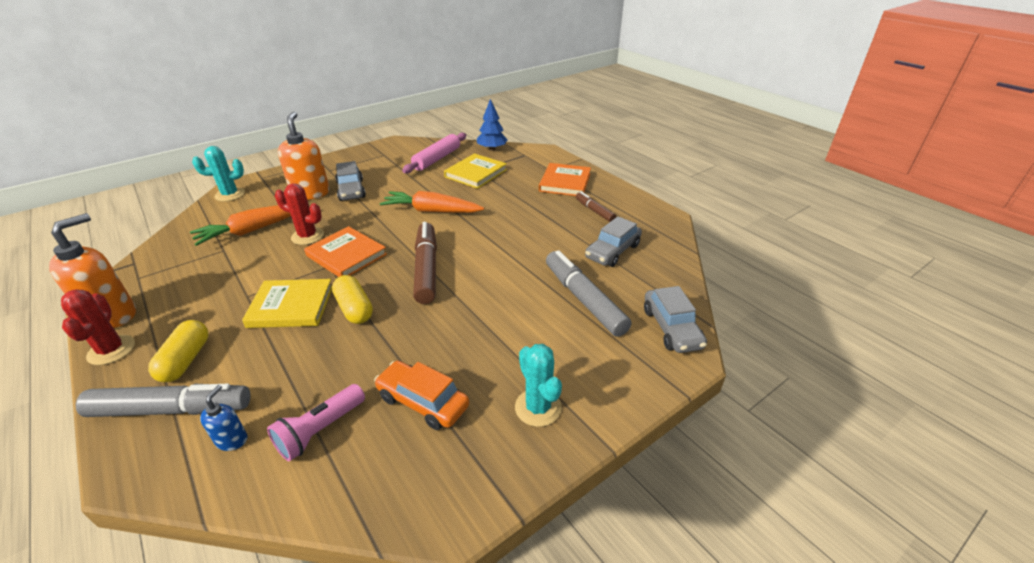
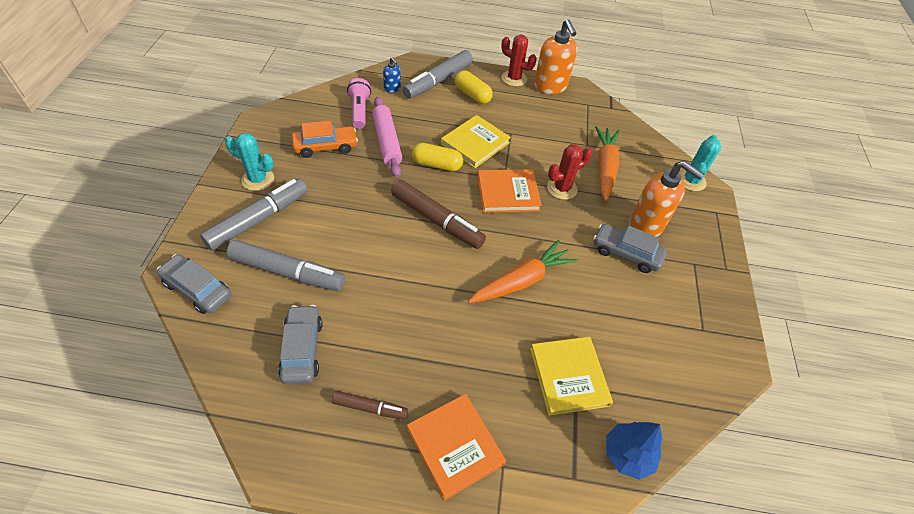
camera: 130 degrees right, 15 degrees up
(437, 159) = (645, 370): pink rolling pin -> pink rolling pin (386, 142)
(574, 359) = (258, 219): none -> grey marker

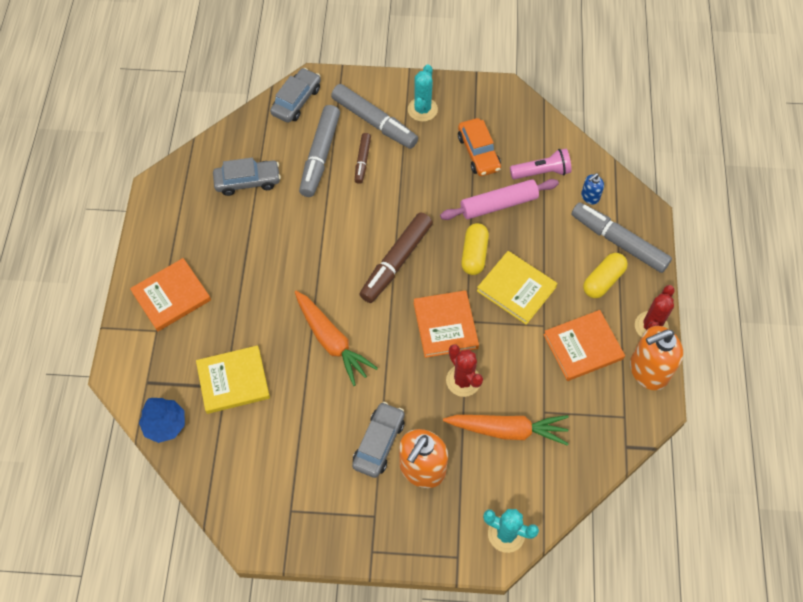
camera: 90 degrees right, 10 degrees up
(370, 408) = (200, 235): brown marker -> brown marker (362, 161)
(530, 115) = (583, 347): none -> orange book

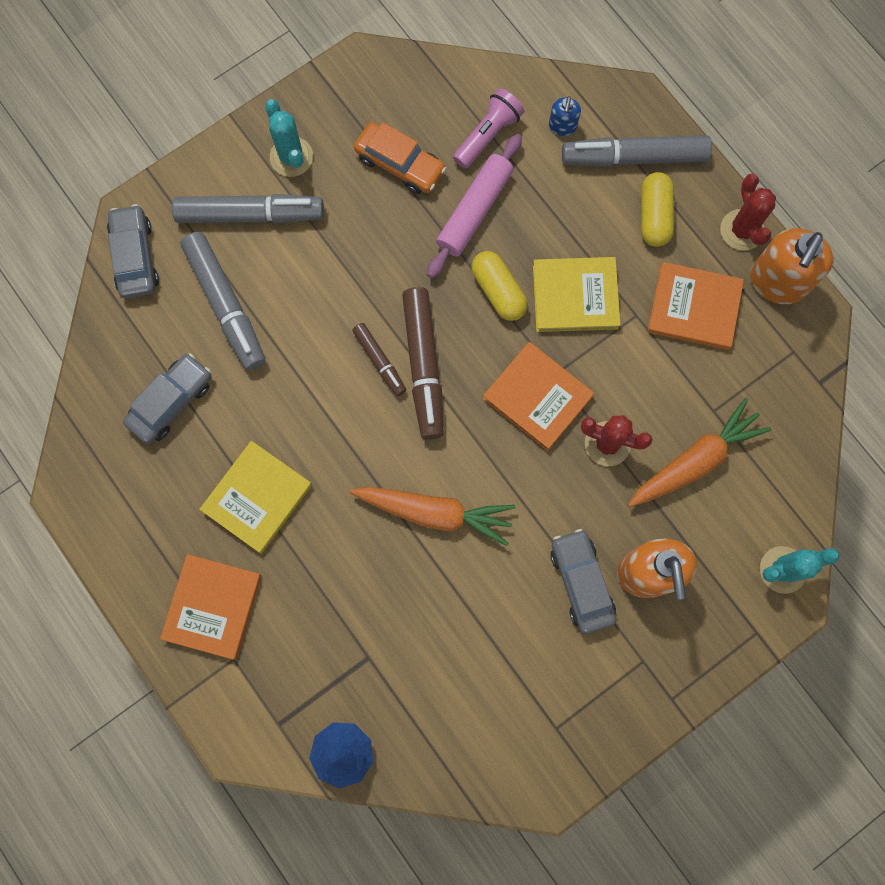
camera: 40 degrees left, 15 degrees up
(233, 381) = (371, 644): yellow book -> yellow book (257, 497)
(362, 161) = (280, 273): brown marker -> brown marker (379, 361)
(583, 347) = (694, 307): orange book -> orange book turned 75 degrees clockwise

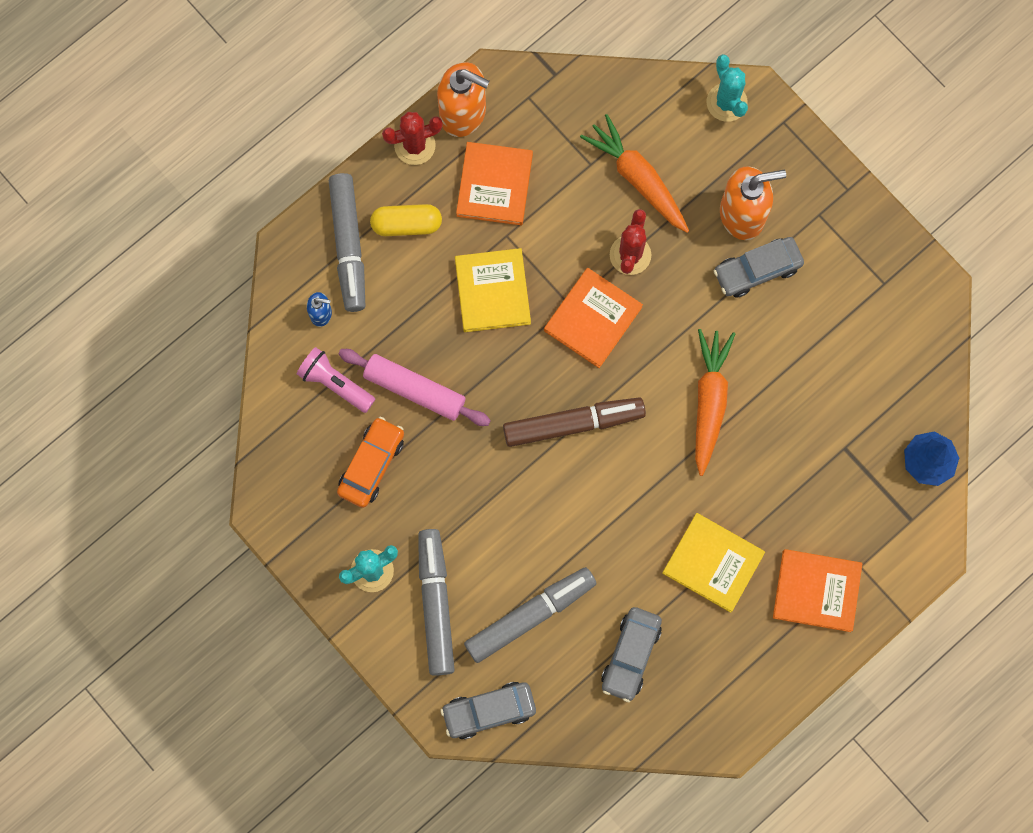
camera: 95 degrees left, 0 degrees up
(171, 402) = (630, 655): grey car -> grey car turned 105 degrees counterclockwise
(379, 361) = (572, 464): brown marker -> none
(498, 291) = (493, 361): yellow capsule -> none

